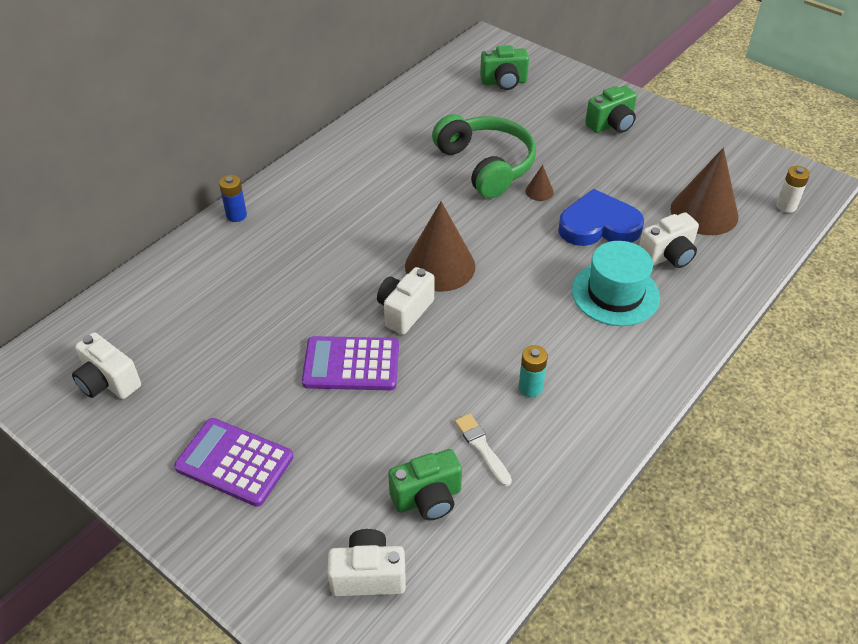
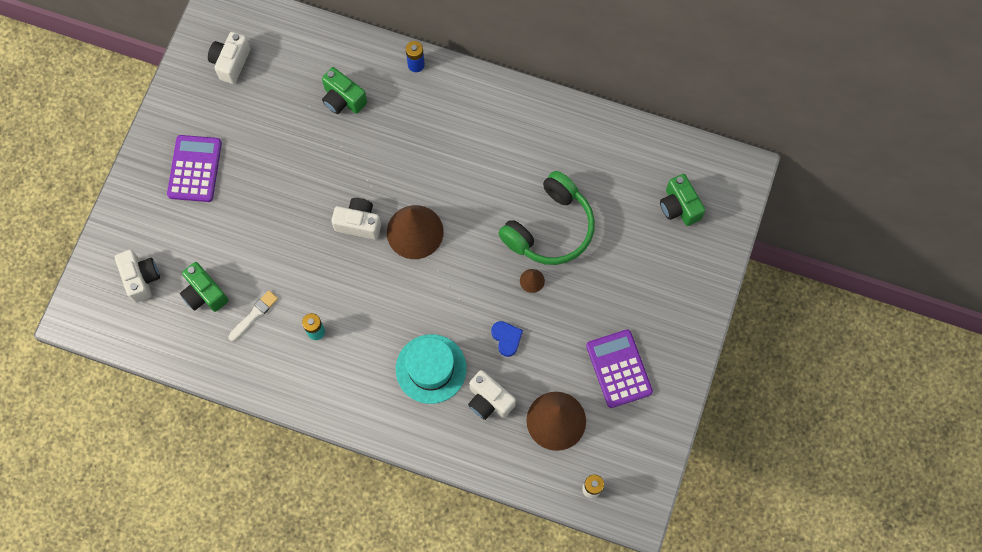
camera: 70 degrees right, 25 degrees up
(351, 364) = (297, 206): purple calculator -> purple calculator (619, 369)
(598, 225) = (506, 338): blue heart -> blue heart, size x0.51
(611, 125) = (651, 318): green camera -> green camera (343, 99)

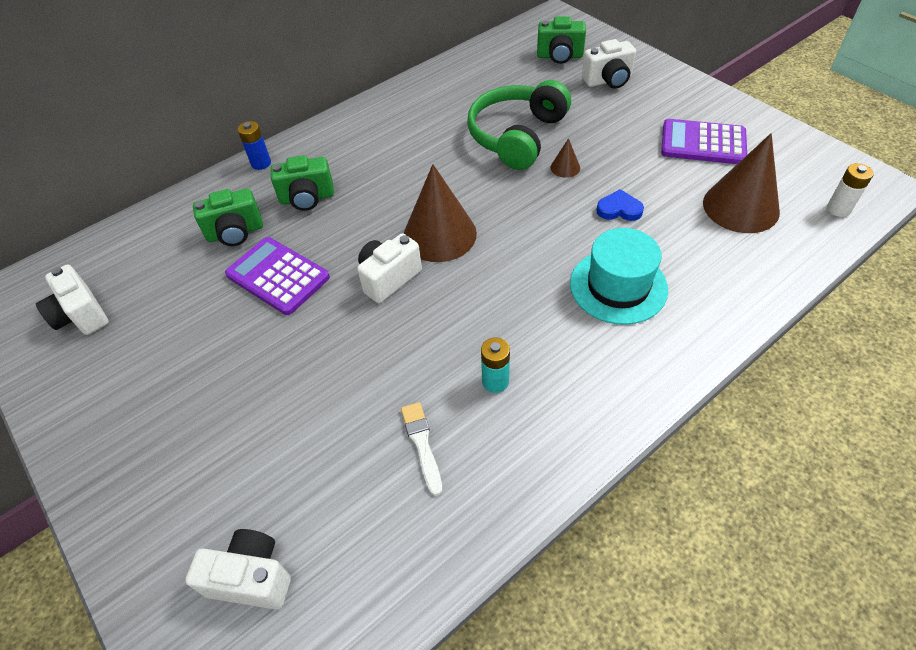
camera: 55 degrees left, 20 degrees down
(195, 169) = (164, 419): purple calculator -> purple calculator (278, 276)
(204, 294) = (345, 495): green camera -> green camera (307, 198)
(489, 400) = (688, 251): white camera -> white camera (608, 81)
(549, 228) = (517, 136): green headphones -> green headphones turned 135 degrees counterclockwise

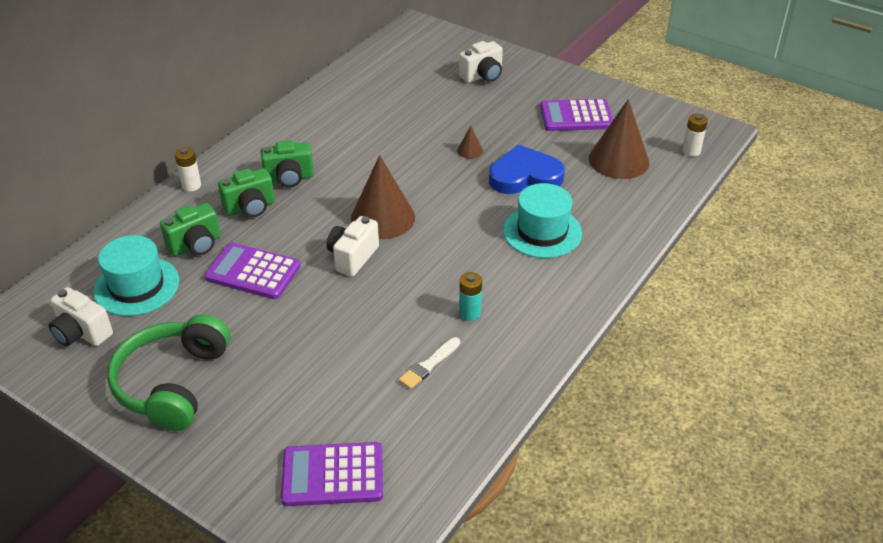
camera: 20 degrees left, 10 degrees down
(158, 270) = (137, 286): none -> turquoise hat
(251, 578) = (332, 475): white camera -> purple calculator
(261, 163) = (191, 185): blue battery -> white battery
(422, 444) = (429, 365): white brush -> white brush turned 105 degrees counterclockwise
(517, 136) = (420, 131): green headphones -> green headphones (173, 383)
(559, 56) = (433, 60): green camera -> green camera (289, 178)
(619, 209) = (525, 176): blue heart -> blue heart, size x1.97

